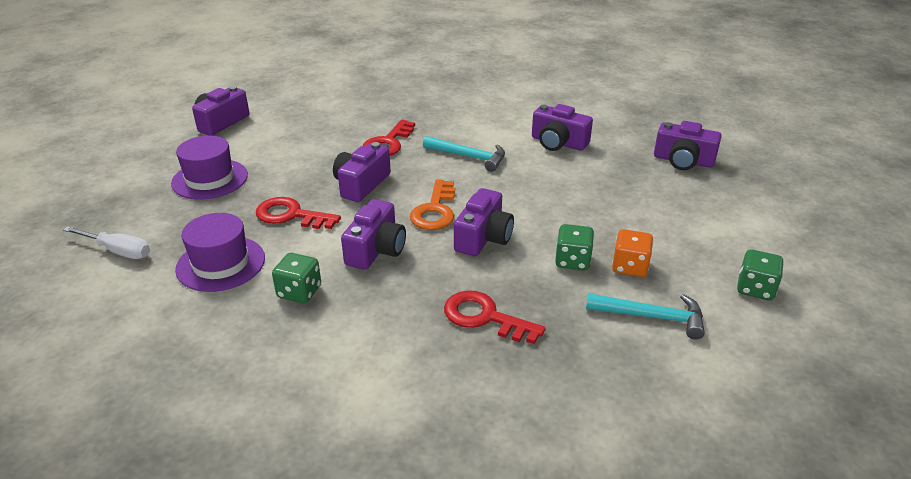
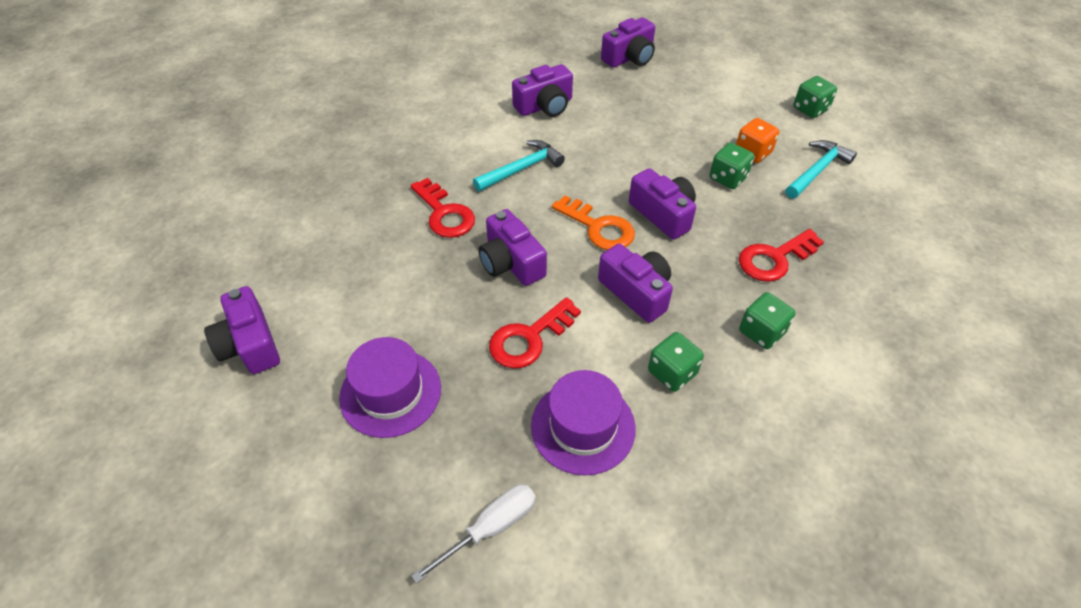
camera: 60 degrees left, 15 degrees up
(380, 331) = (761, 332): none -> green dice

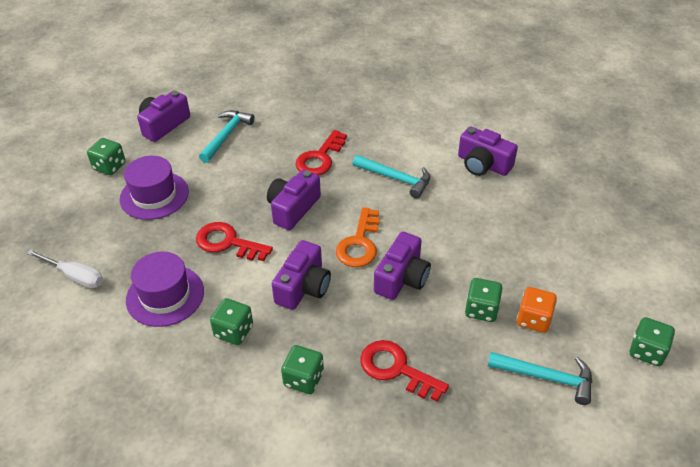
camera: 65 degrees right, 5 degrees down
(287, 433) = (109, 166): none -> green dice
(332, 284) = (226, 135): none -> turquoise hammer
(629, 57) = (602, 193): purple camera -> none

